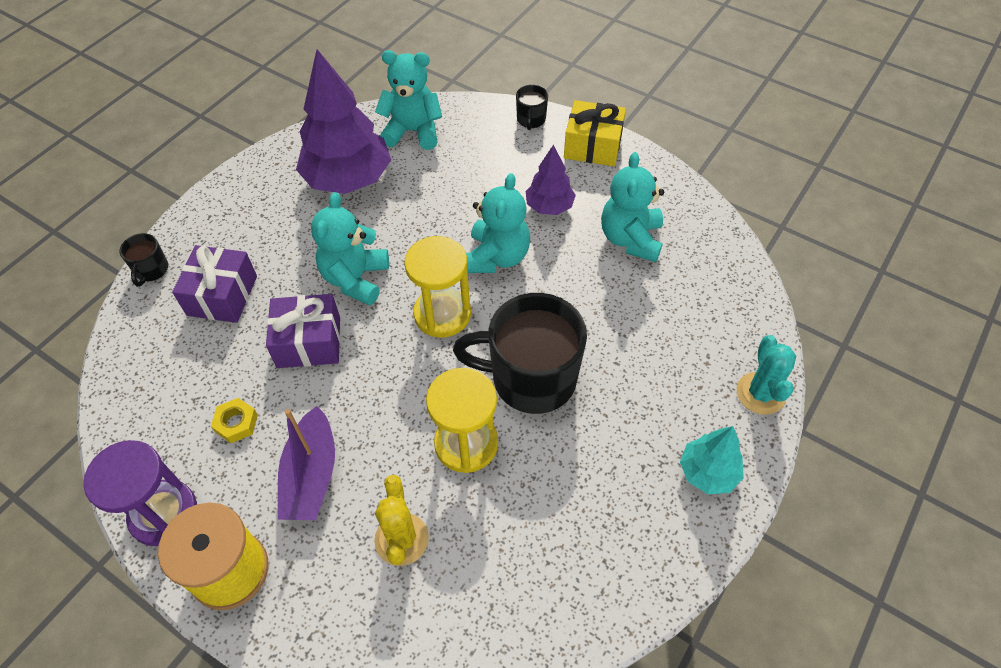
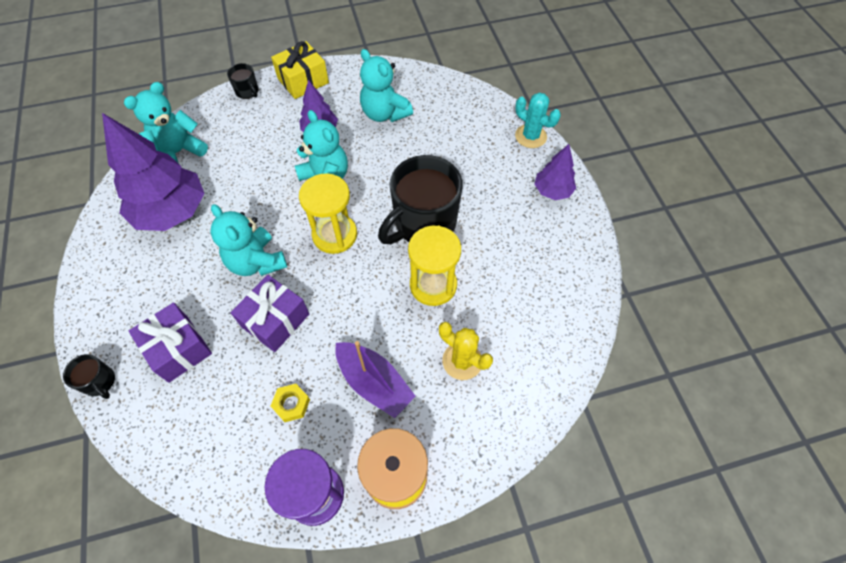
camera: 50 degrees left, 5 degrees up
(707, 472) = (552, 191): turquoise tree -> purple tree

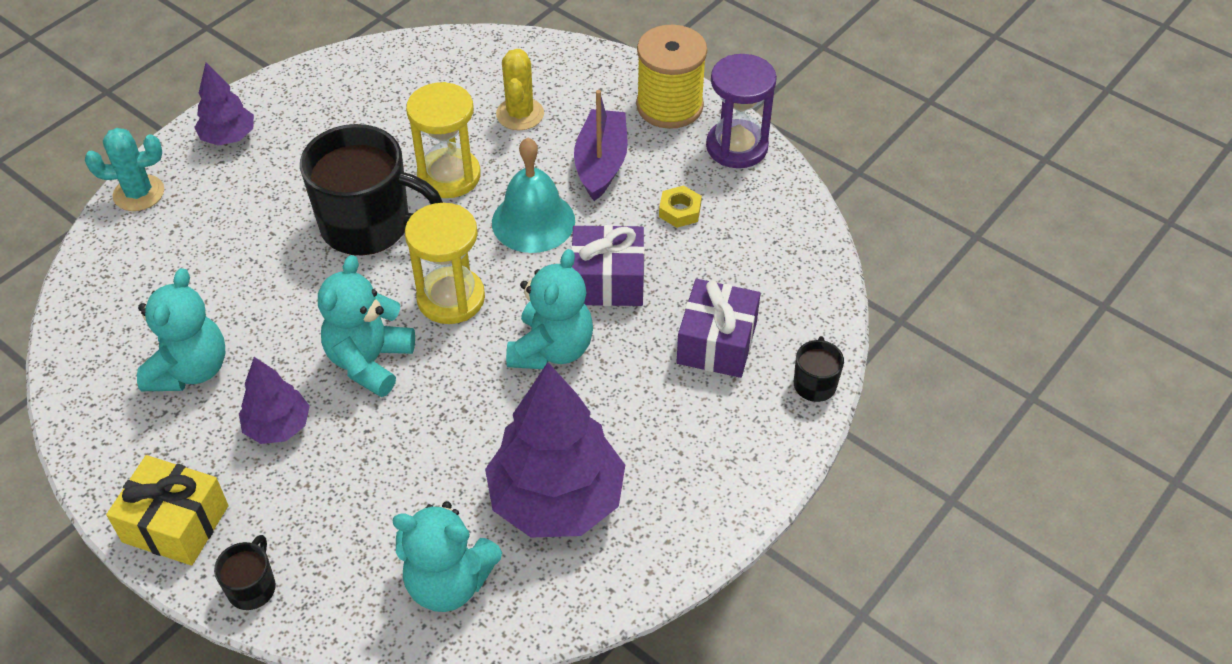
camera: 125 degrees left, 10 degrees down
(357, 309) = (533, 221): none -> turquoise bell
(530, 136) = (139, 193): turquoise cactus -> turquoise cactus turned 75 degrees clockwise

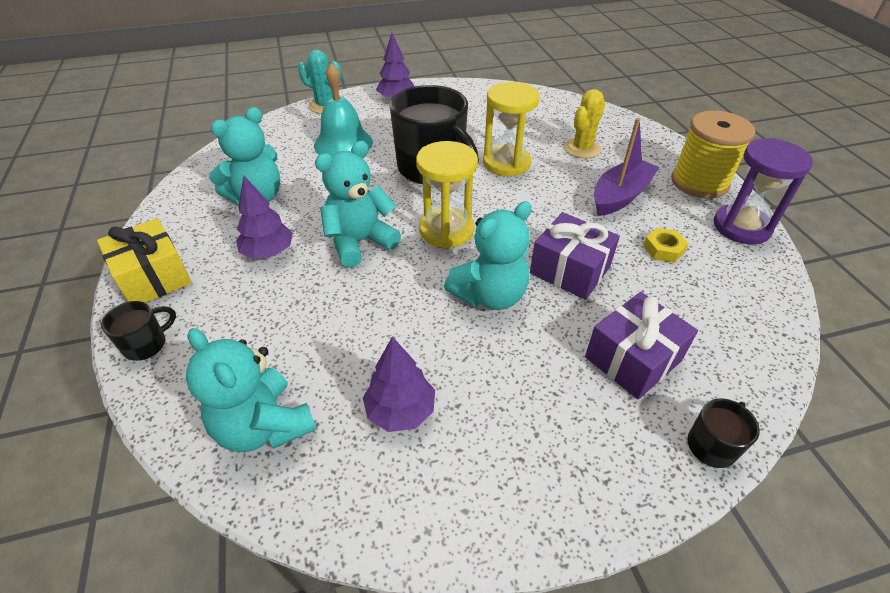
camera: 35 degrees right, 5 degrees down
(533, 221) = (542, 209): turquoise bell -> turquoise bell (343, 143)
(556, 500) = (400, 410): purple tree -> purple tree, size x0.53

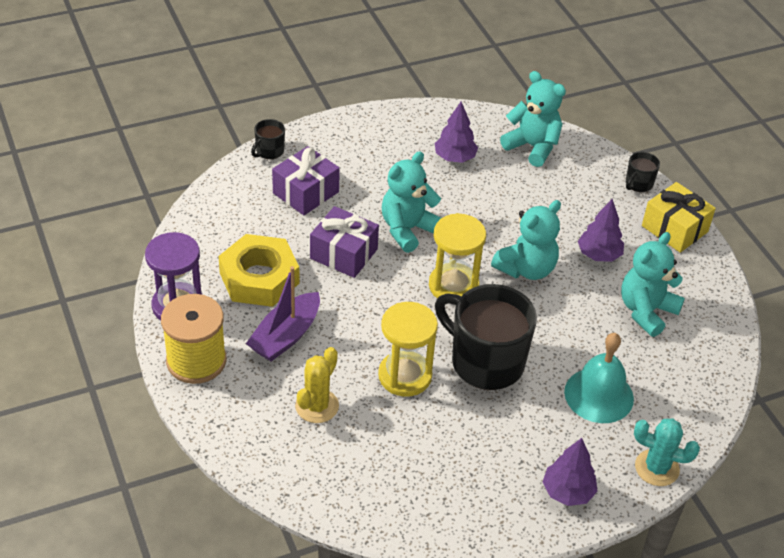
camera: 170 degrees right, 0 degrees up
(663, 249) = (259, 278): yellow nut -> yellow nut, size x2.27

